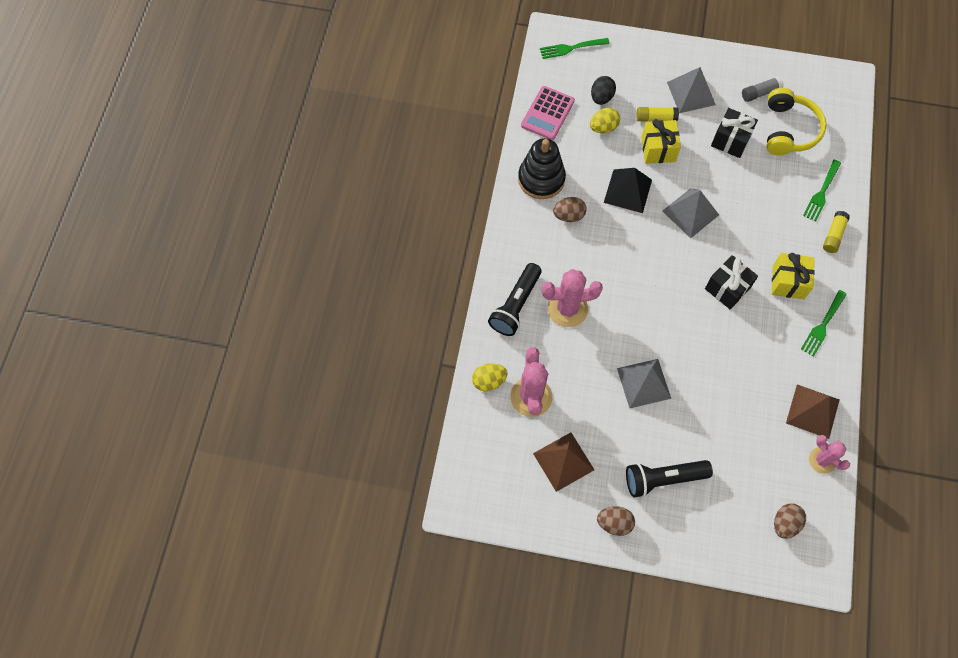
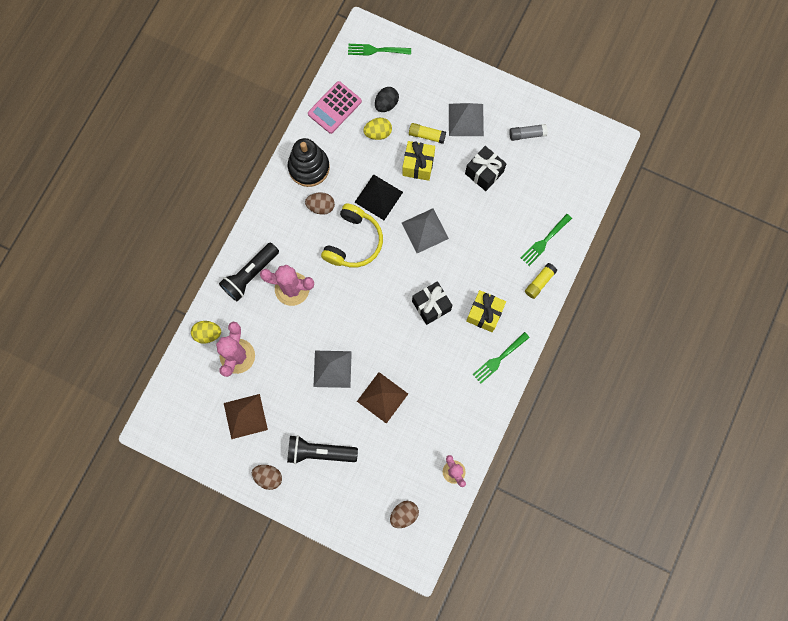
camera: 15 degrees right, 10 degrees up
(789, 130) = (539, 176): yellow headphones -> yellow headphones (354, 242)
(812, 411) = (462, 429): brown pyramid -> brown pyramid (382, 397)

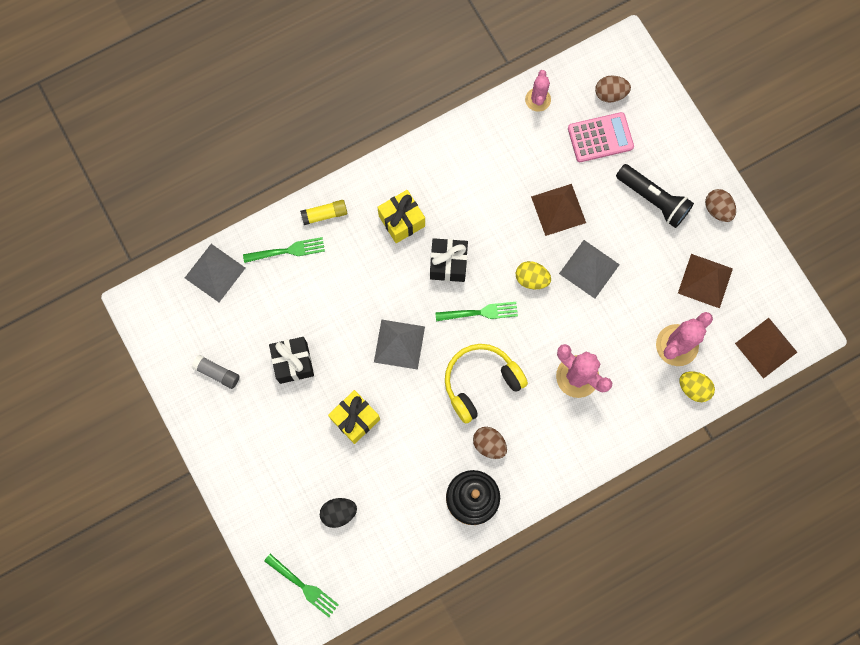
camera: 145 degrees left, 0 degrees up
(174, 396) = (766, 348): none -> brown pyramid
(250, 274) = (611, 421): black flashlight -> none
(334, 107) = (397, 549): pink calculator -> pink calculator (600, 137)
(378, 133) = (371, 485): yellow egg -> yellow egg (531, 279)
(378, 197) = (421, 413): black pyramid -> none
(426, 135) = (322, 446): yellow glue stick -> none
(466, 120) = (267, 434): grey pyramid -> grey pyramid (215, 272)
(499, 359) = (420, 170): green fork -> green fork (480, 312)

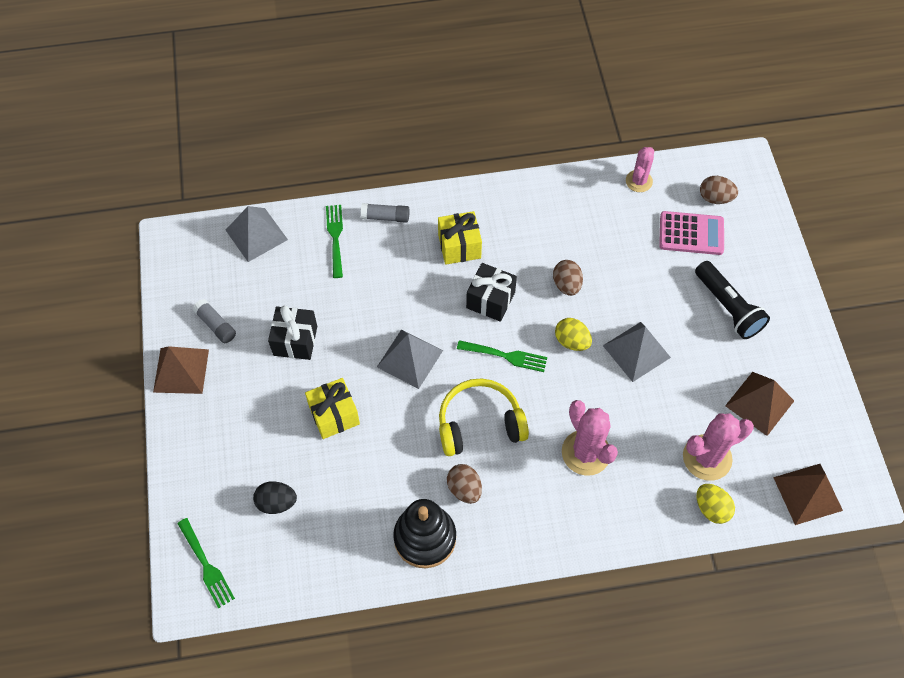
camera: 20 degrees right, 15 degrees down
(287, 251) = (335, 237): green fork -> green fork turned 105 degrees counterclockwise
(324, 214) = (385, 217): yellow glue stick -> grey glue stick
(558, 209) = (624, 285): brown pyramid -> brown pyramid (181, 370)
(717, 209) = (795, 338): brown egg -> brown egg (566, 285)

